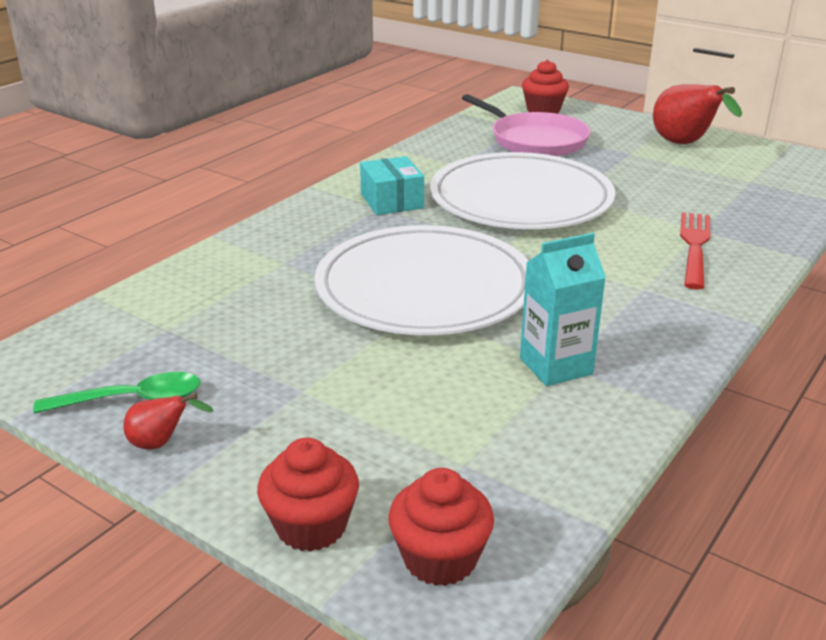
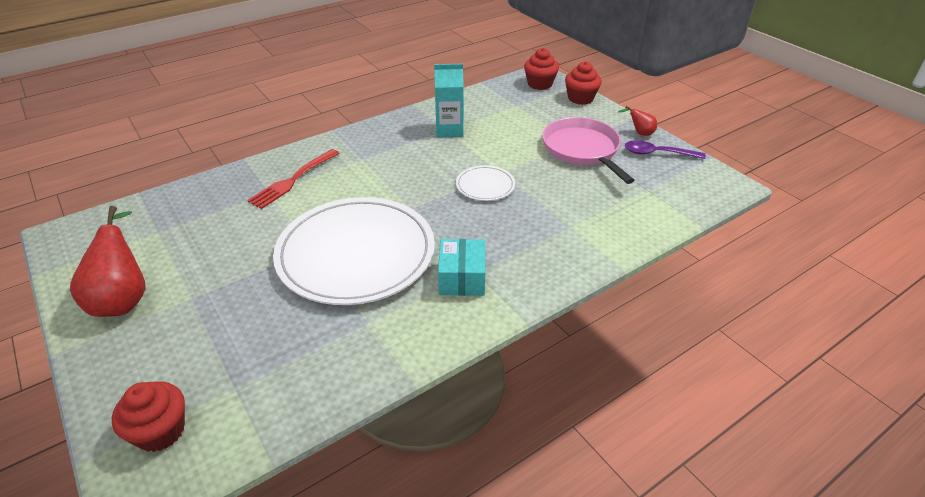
camera: 160 degrees left, 10 degrees up
(132, 400) = (657, 153): green spoon -> purple spoon
(424, 288) = (485, 185): white plate -> white plate, size x0.43
(534, 140) = (251, 350): pink pan -> pink pan (582, 150)

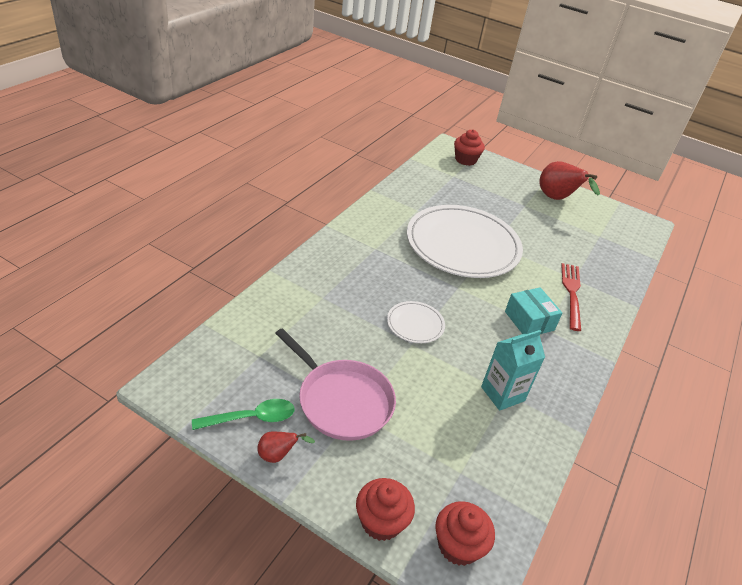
camera: 150 degrees right, 0 degrees up
(462, 278) = (382, 243): turquoise box -> turquoise box (529, 321)
(657, 153) = (251, 418): purple spoon -> green spoon

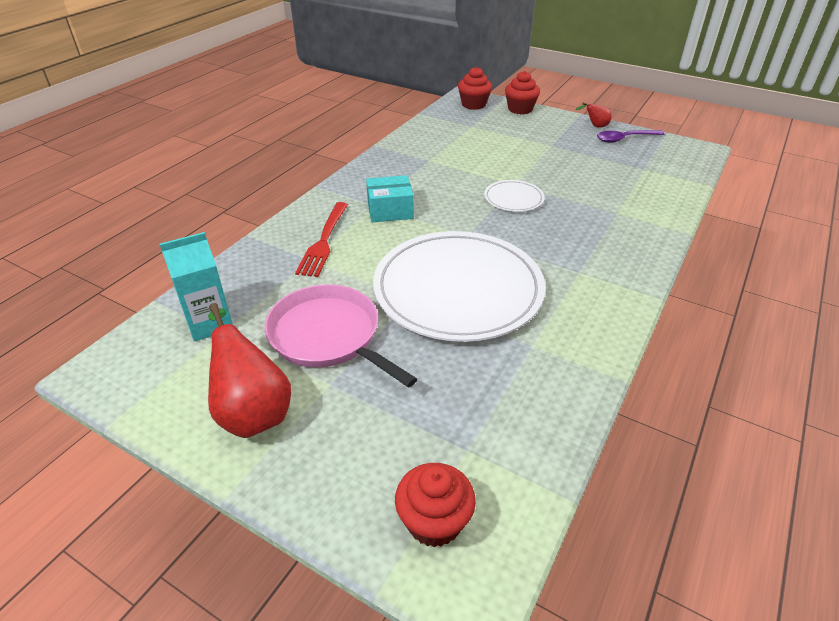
camera: 175 degrees left, 0 degrees up
(251, 418) = (624, 139): green spoon -> purple spoon
(341, 400) = (564, 149): pink pan -> pink pan (328, 336)
(502, 394) = (433, 160): turquoise carton -> turquoise carton (209, 323)
(529, 321) = (390, 210): turquoise box -> turquoise box turned 75 degrees counterclockwise

